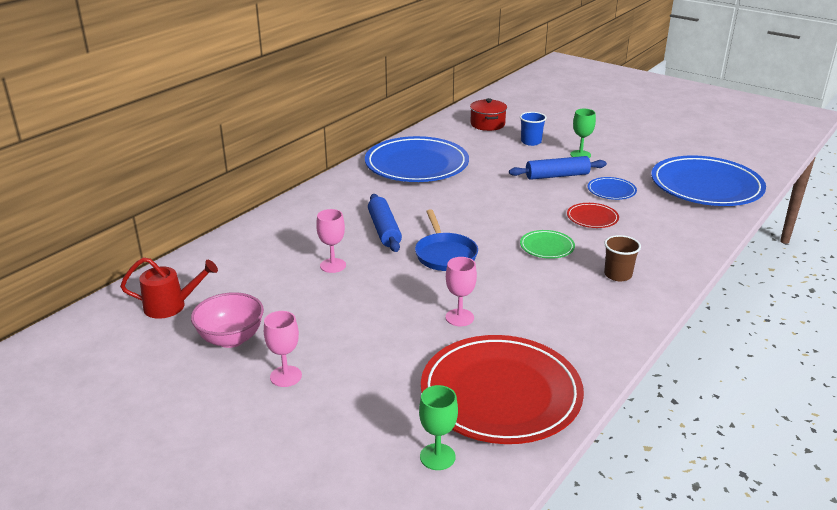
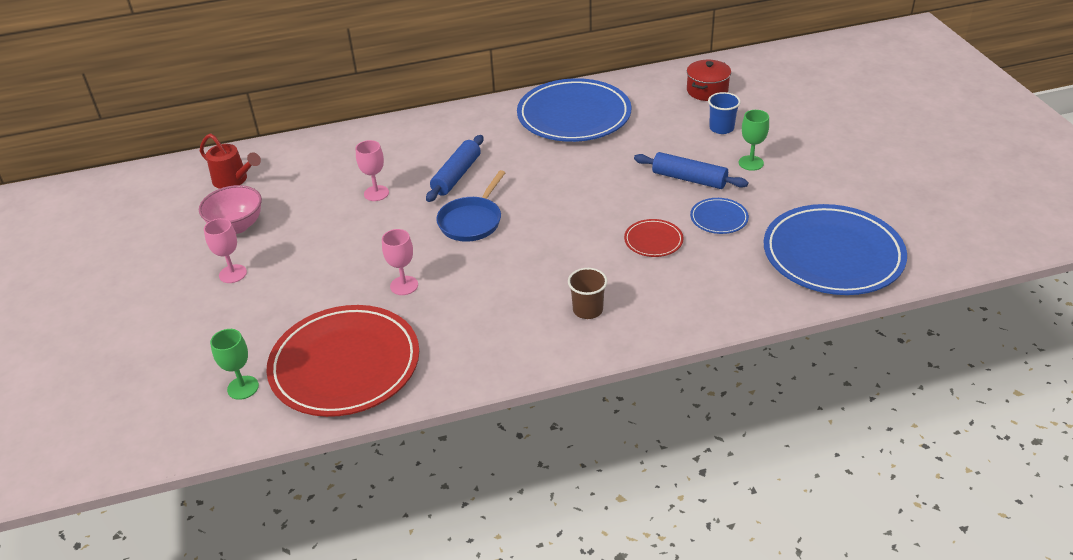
camera: 40 degrees right, 10 degrees up
(547, 247) = (566, 252): green plate -> none

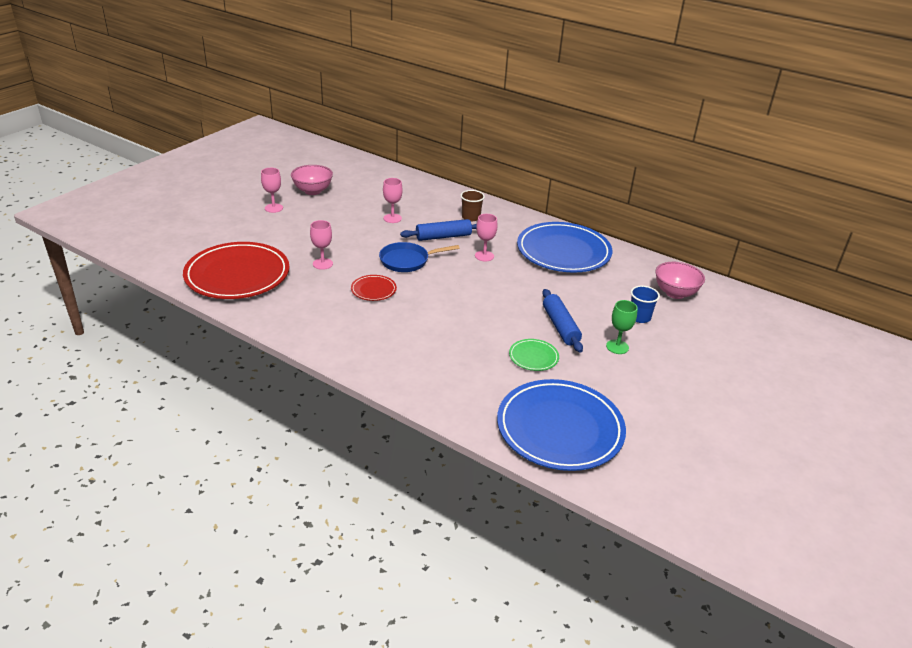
camera: 45 degrees right, 5 degrees down
(234, 180) = (348, 172): red watering can -> none
(243, 387) = (190, 252): green goblet -> none
(524, 166) = (484, 256): none -> pink goblet
(587, 310) = (374, 339): brown cup -> brown cup (471, 217)
(653, 240) = (474, 338): red plate -> red plate (373, 290)
(707, 91) = (675, 293): red pot -> pink bowl
(719, 218) = (533, 357): blue plate -> green plate

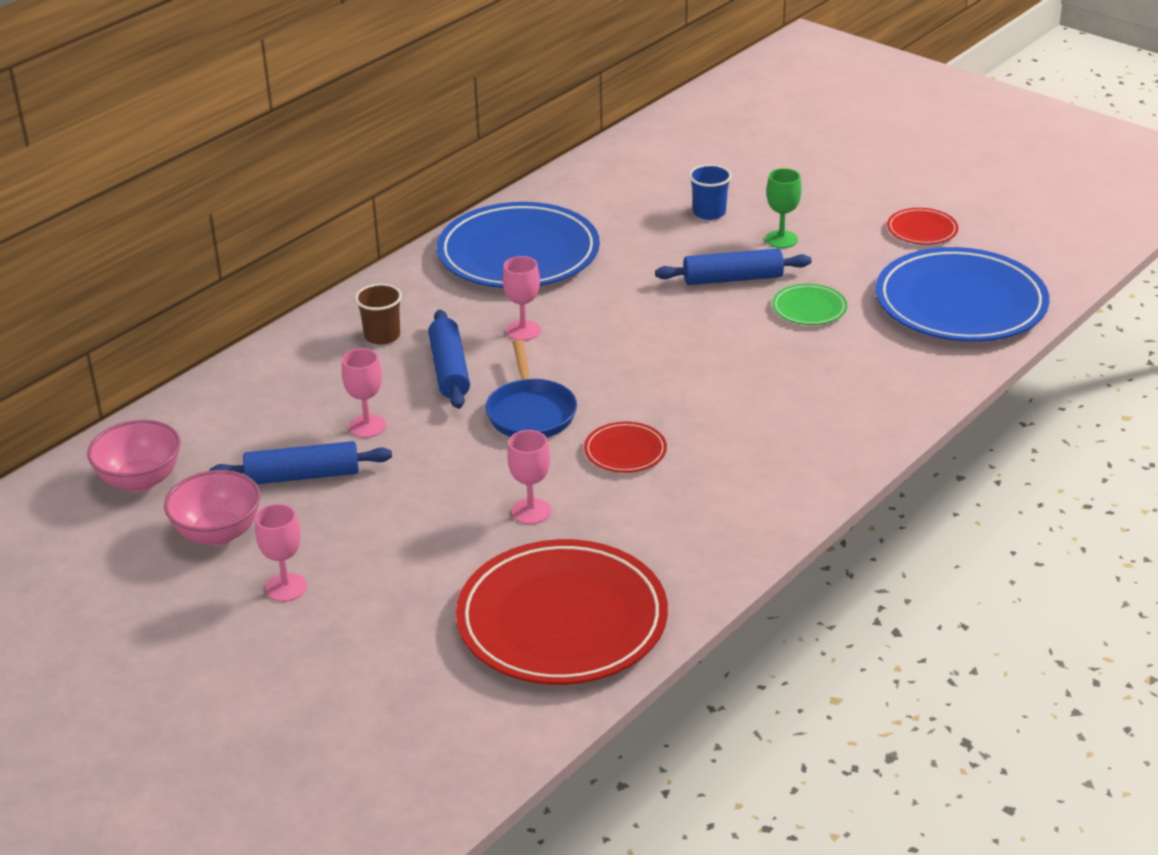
camera: 80 degrees left, 0 degrees up
(353, 206) = (303, 476): none -> blue rolling pin
(658, 414) = (922, 230): none -> red plate
(675, 293) = (647, 176): pink bowl -> pink bowl (140, 480)

